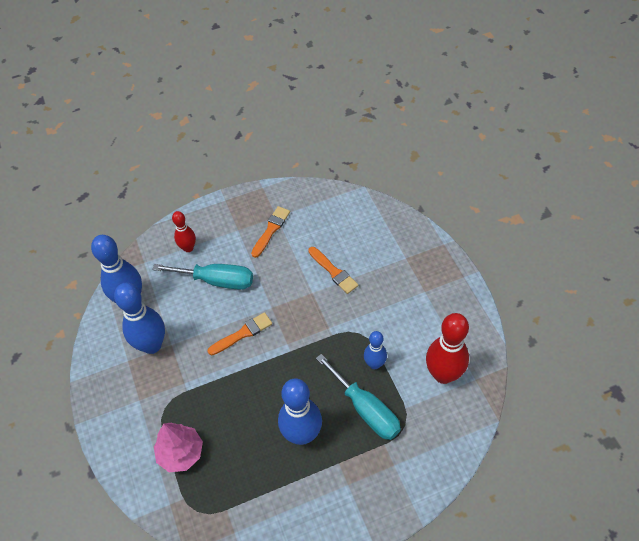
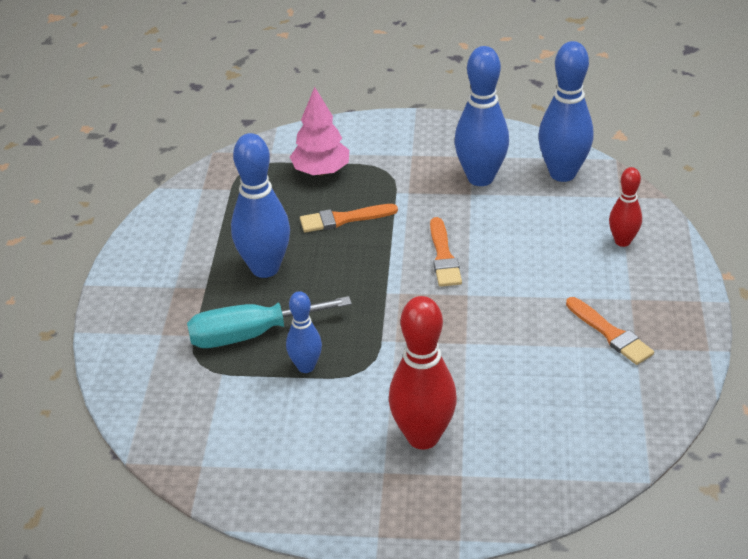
camera: 115 degrees right, 15 degrees down
(217, 280) = (547, 254): turquoise screwdriver -> none
(333, 272) = (488, 378): orange brush -> orange brush (343, 219)
(443, 374) = (235, 432): red bowling pin -> red bowling pin (423, 437)

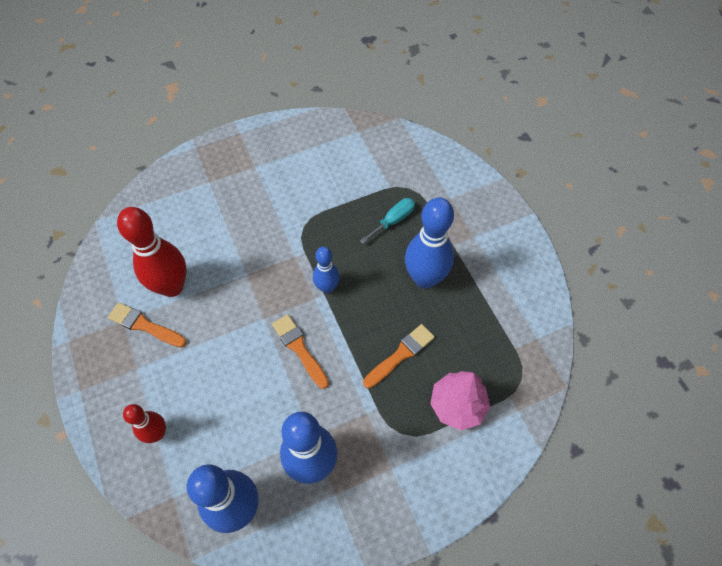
camera: 150 degrees right, 20 degrees up
(250, 334) = (393, 220): turquoise screwdriver -> turquoise screwdriver, size x0.59
(306, 366) = (341, 212): blue bowling pin -> blue bowling pin (327, 287)
(423, 437) = (242, 195): red bowling pin -> red bowling pin (172, 287)

